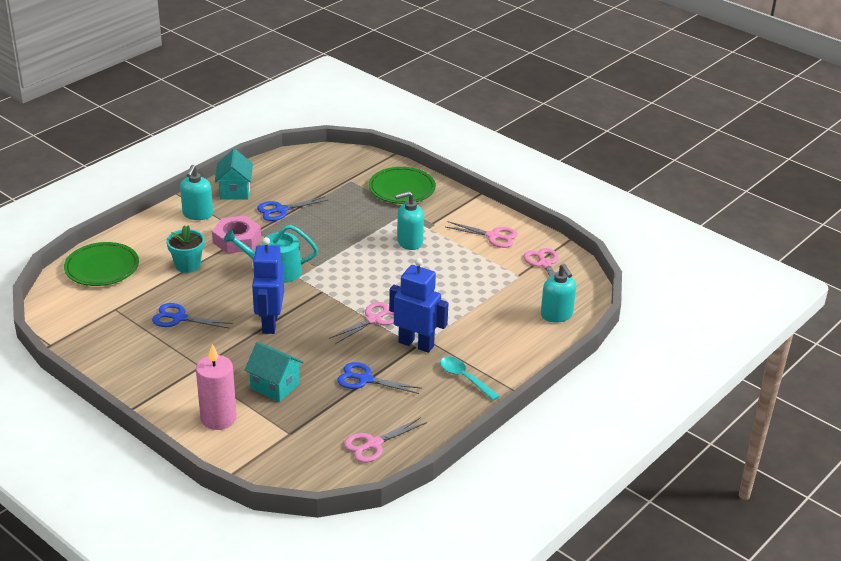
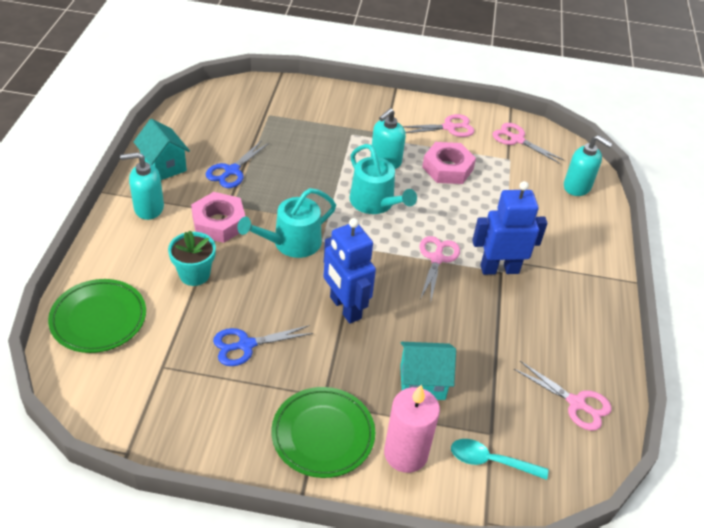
camera: 35 degrees left, 10 degrees up
(197, 214) = (148, 208): turquoise soap dispenser -> turquoise soap dispenser turned 105 degrees clockwise
(365, 379) = (495, 331): blue scissors -> none
(368, 267) = (375, 203): none -> turquoise watering can
(373, 444) = (576, 403): pink scissors -> pink scissors turned 75 degrees counterclockwise
(402, 189) = (324, 107): green plate -> green plate (323, 434)
(456, 264) = (447, 168): none -> pink nut
(464, 378) = (575, 287): turquoise spoon -> turquoise spoon (490, 461)

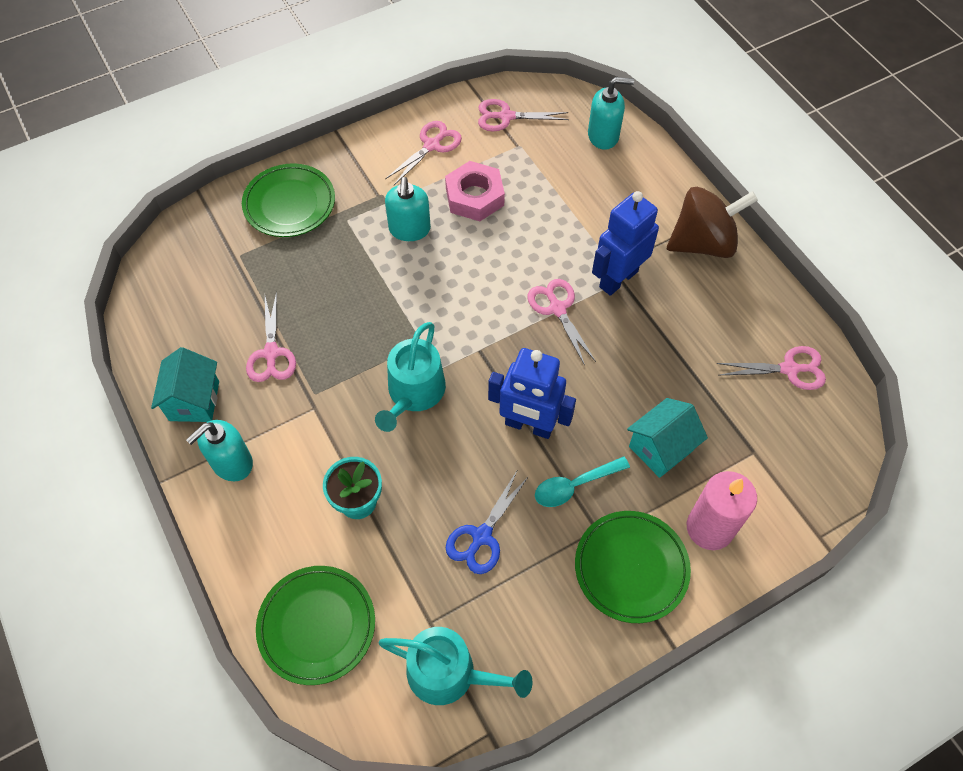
camera: 35 degrees left, 15 degrees up
(164, 166) = (194, 401): turquoise house -> turquoise house turned 75 degrees clockwise
(219, 223) = (321, 424): pink nut -> none
(232, 171) = (271, 353): blue scissors -> pink scissors
(326, 107) = (289, 204): none -> green plate
(375, 203) = (446, 287): turquoise watering can -> turquoise watering can (449, 673)
(490, 461) = (776, 478): turquoise spoon -> turquoise spoon (574, 485)
(588, 287) = (703, 243): none -> brown spinning top

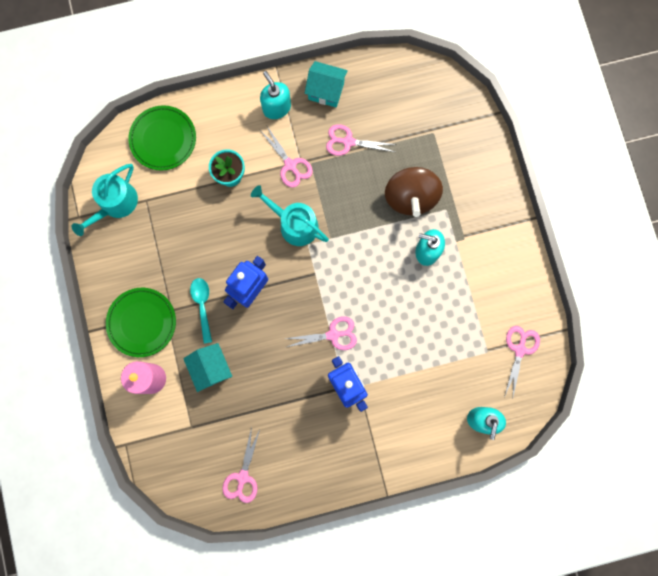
camera: 105 degrees right, 20 degrees up
(289, 204) = (471, 173): green plate -> none
(432, 145) = (503, 285): pink scissors -> pink scissors (290, 165)
(474, 197) = (445, 304): pink nut -> none
(481, 536) = (187, 241): blue scissors -> none
(703, 243) = (361, 458): brown spinning top -> brown spinning top (410, 197)

